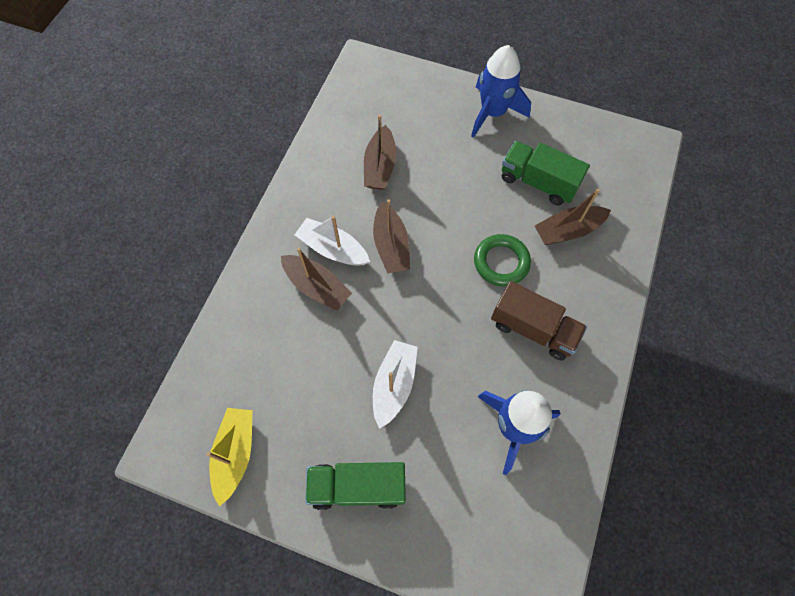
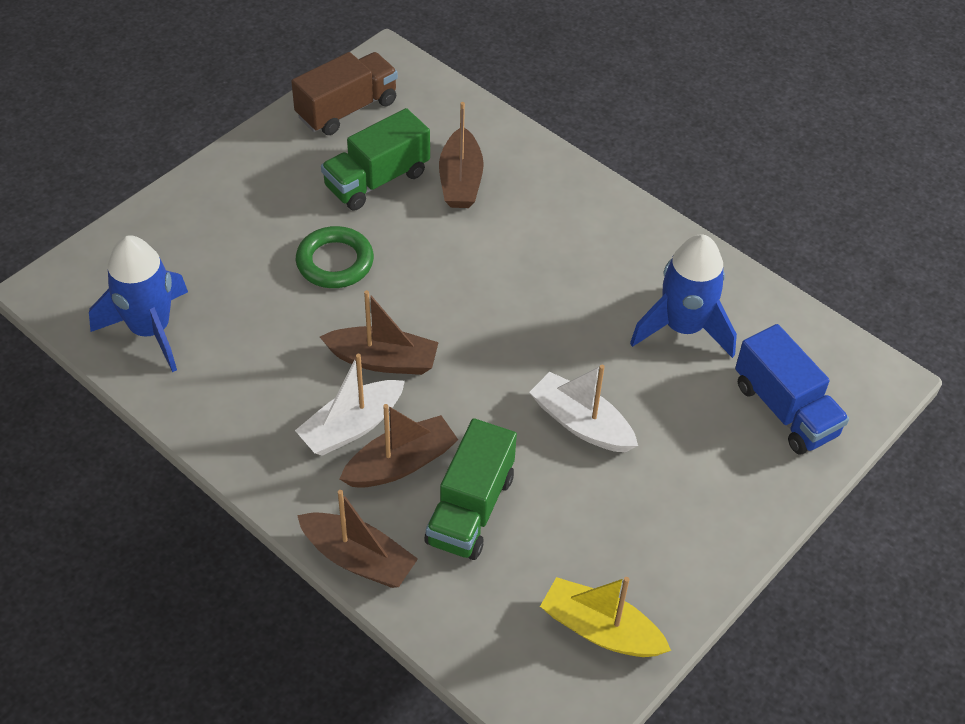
camera: 70 degrees left, 15 degrees down
(358, 487) = (695, 504): green truck -> green truck (470, 509)
(380, 166) = (249, 330): brown boat -> brown boat (358, 558)
(471, 530) = (785, 409): none -> blue truck
(492, 113) = (242, 182): blue rocket -> blue rocket (150, 330)
(501, 262) = (469, 258): green ring -> green ring (335, 262)
(533, 329) = (572, 263): brown truck -> brown truck (347, 109)

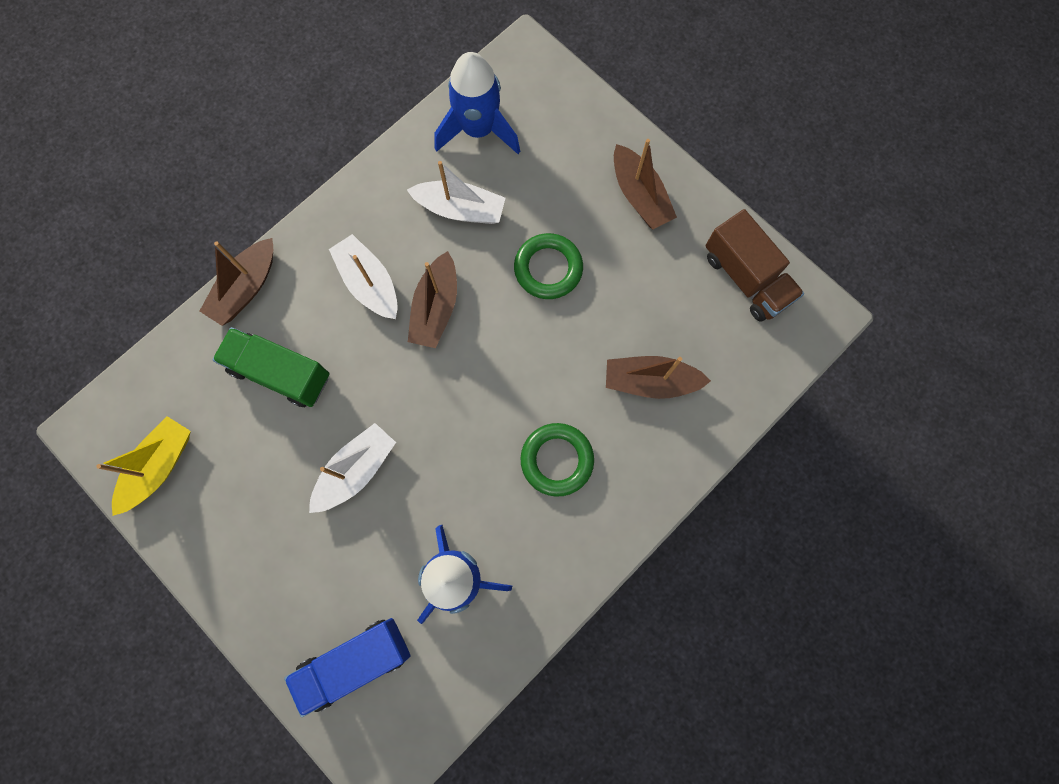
camera: 95 degrees right, 25 degrees up
(257, 343) = (460, 209): none -> white boat
(377, 180) = (650, 305): green truck -> none
(400, 463) = (329, 320): brown boat -> brown boat (639, 195)
(550, 251) = (557, 460): none -> green ring

